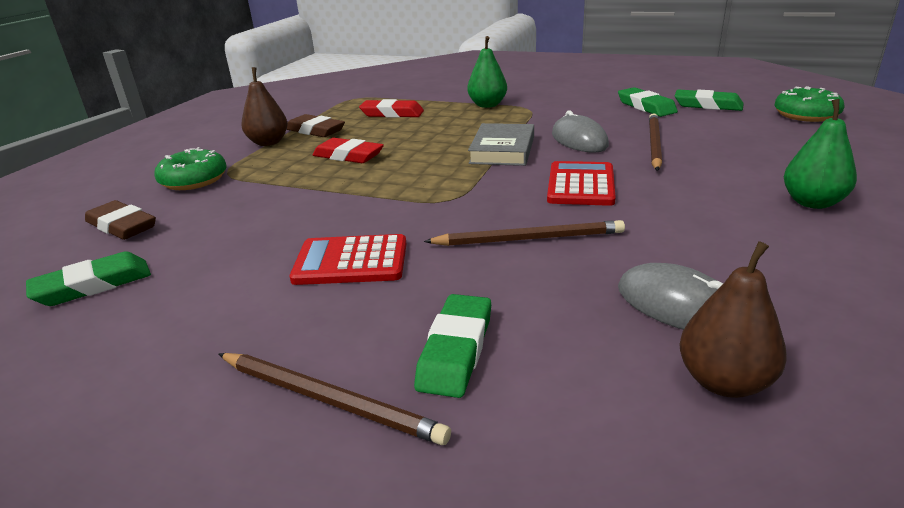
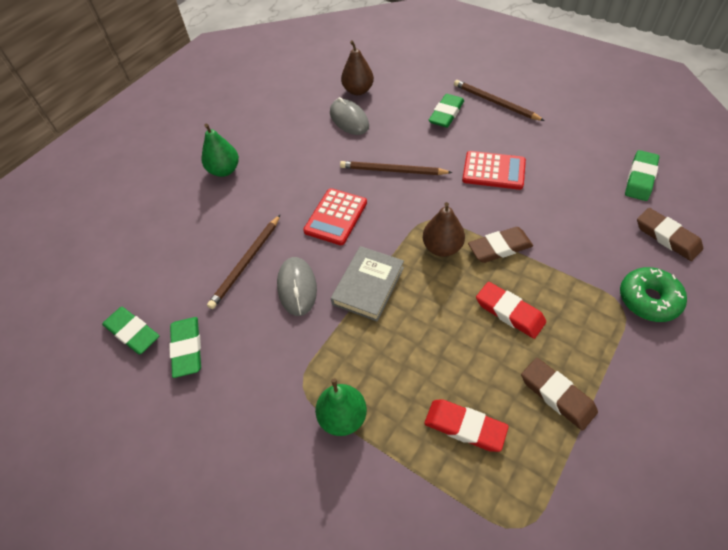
camera: 165 degrees left, 25 degrees up
(93, 285) = (640, 178): green eraser -> green eraser turned 45 degrees counterclockwise
(268, 142) = (605, 373): brown pear -> brown pear (442, 247)
(352, 190) = (499, 247): none -> brown eraser
(806, 115) = (86, 283): green donut -> none

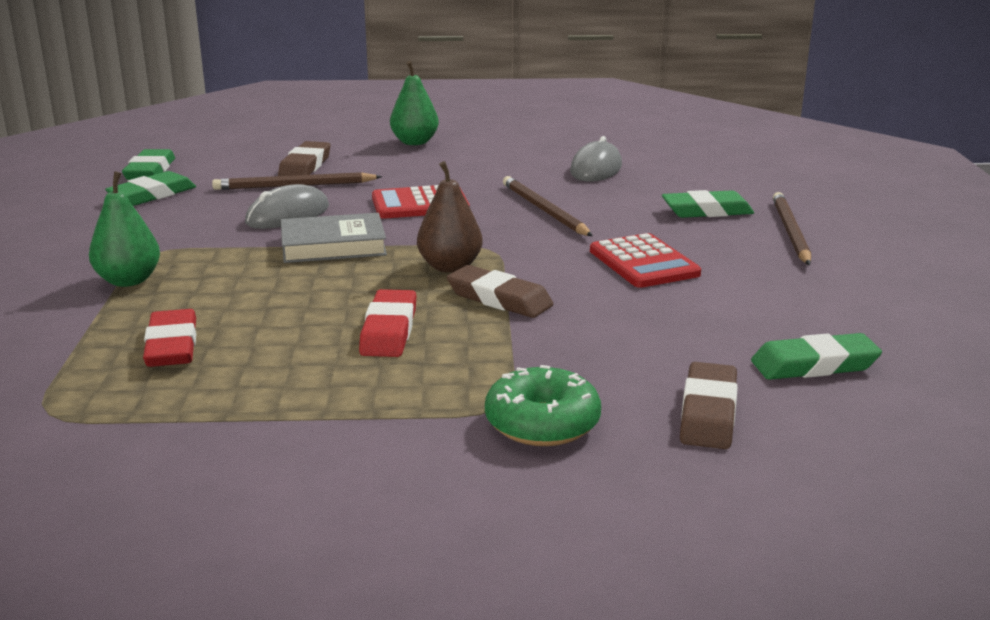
camera: 50 degrees right, 30 degrees down
(358, 90) = (657, 159): brown pear -> none
(557, 395) = (277, 391): brown eraser -> brown eraser (305, 166)

